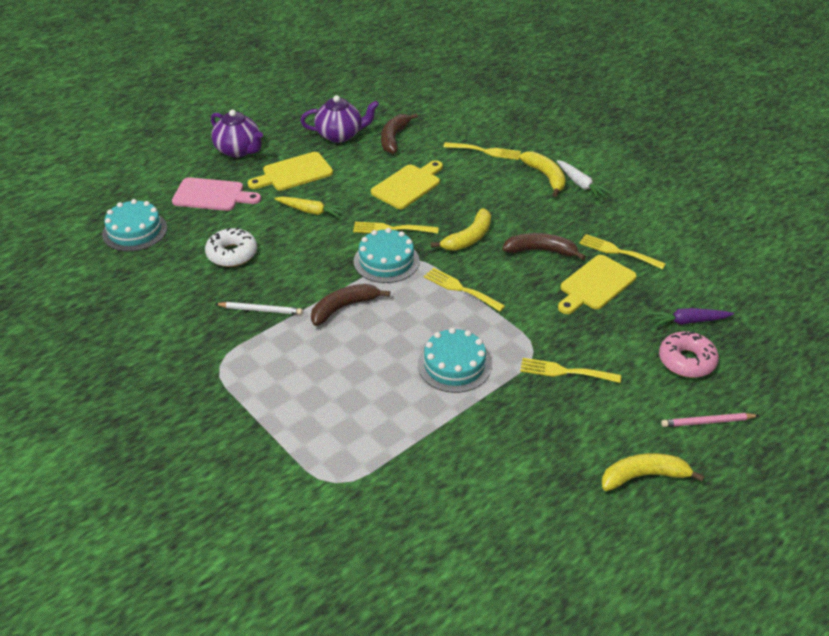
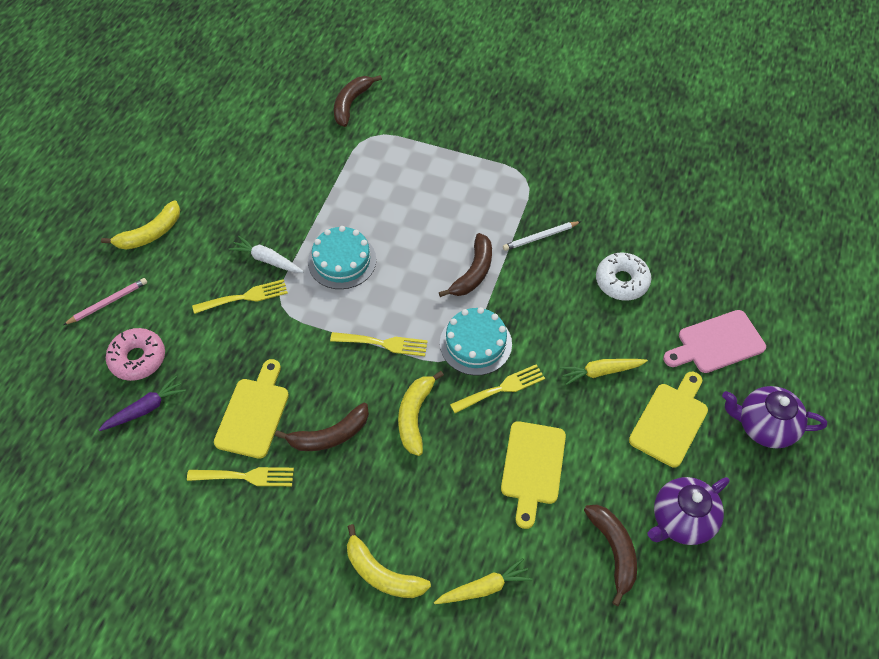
camera: 150 degrees right, 15 degrees up
(135, 231) = (734, 264): turquoise cake -> none
(325, 538) = (351, 104): none -> brown banana
(485, 151) = (484, 587): yellow fork -> yellow carrot
(580, 184) = (333, 582): white carrot -> white carrot (267, 260)

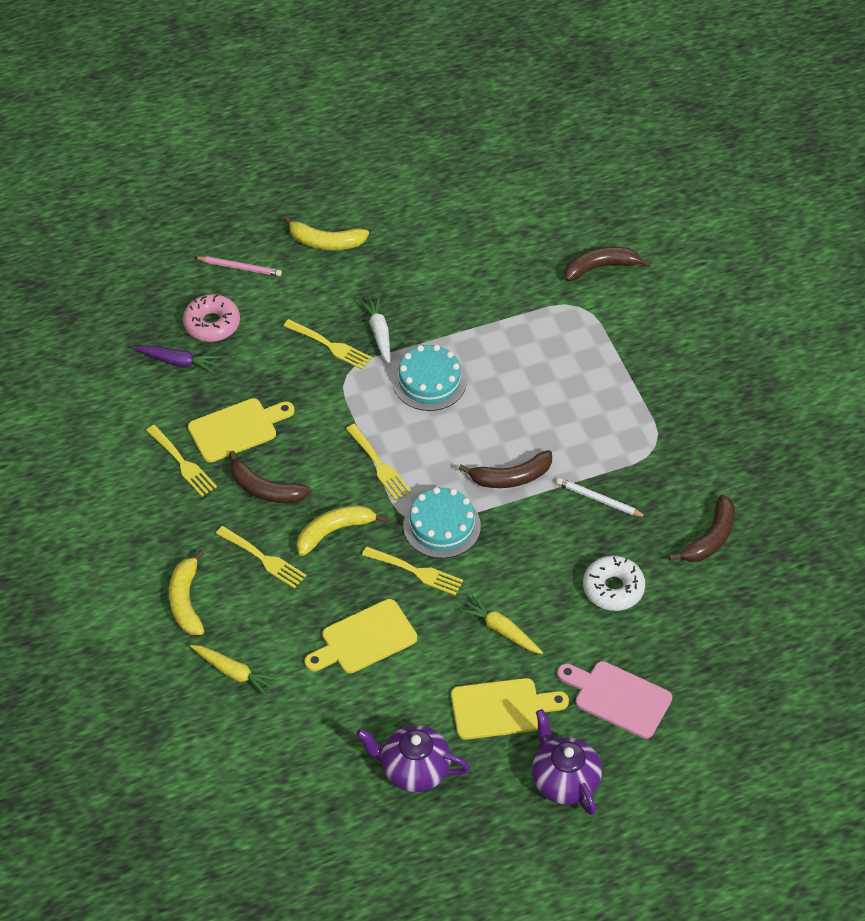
camera: 50 degrees right, 5 degrees down
(394, 484) = (264, 559): none -> yellow fork
(613, 551) = (342, 739): brown banana -> brown banana (710, 538)

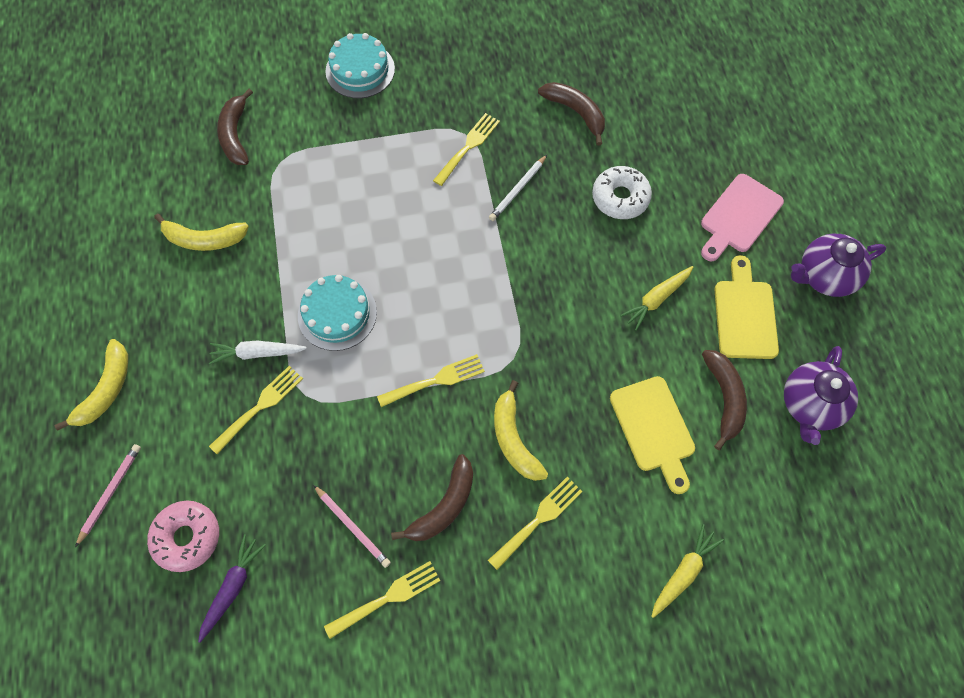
camera: 80 degrees left, 15 degrees up
(186, 601) = (583, 616): yellow banana -> yellow banana (204, 239)
(237, 429) = (352, 527): yellow cutting board -> pink pencil
(416, 571) = (577, 365): yellow fork -> yellow fork (468, 147)
(442, 526) = (525, 332): turquoise cake -> turquoise cake (360, 70)
(511, 477) = (477, 259): brown banana -> brown banana (724, 398)

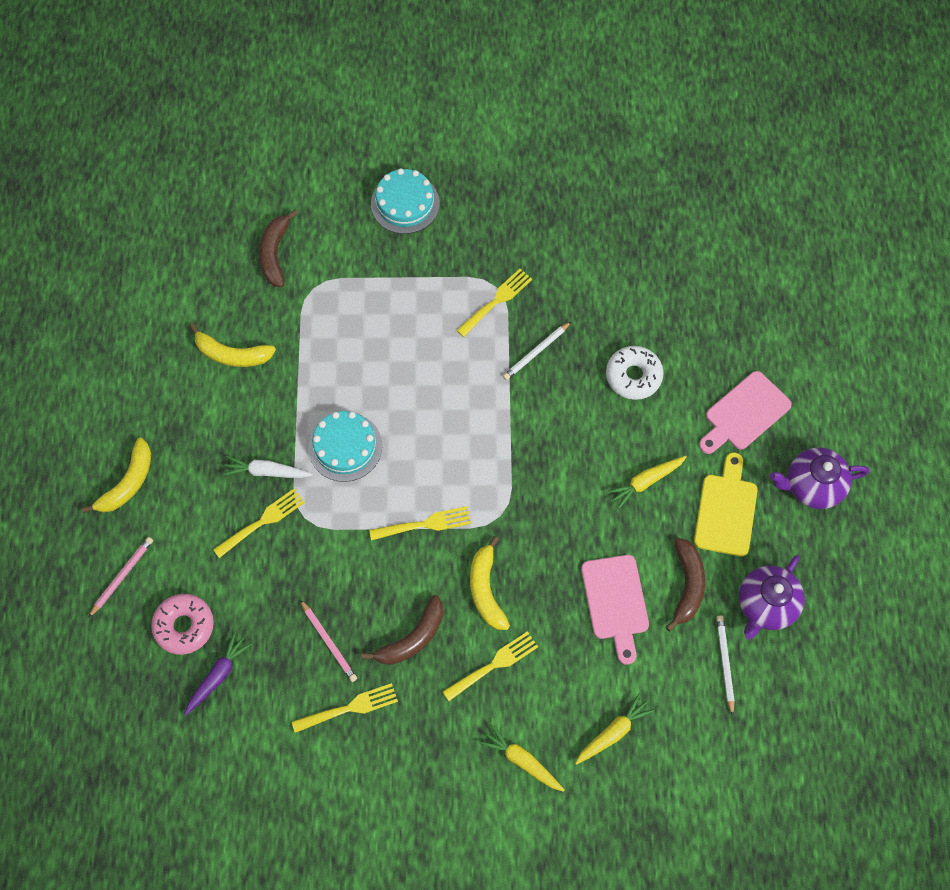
camera: 10 degrees right, 0 degrees up
(576, 112) = (609, 281): brown banana -> none
(590, 623) = (521, 760): none -> yellow carrot
(653, 429) = (615, 602): yellow cutting board -> pink cutting board
(783, 474) = (725, 663): none -> white pencil

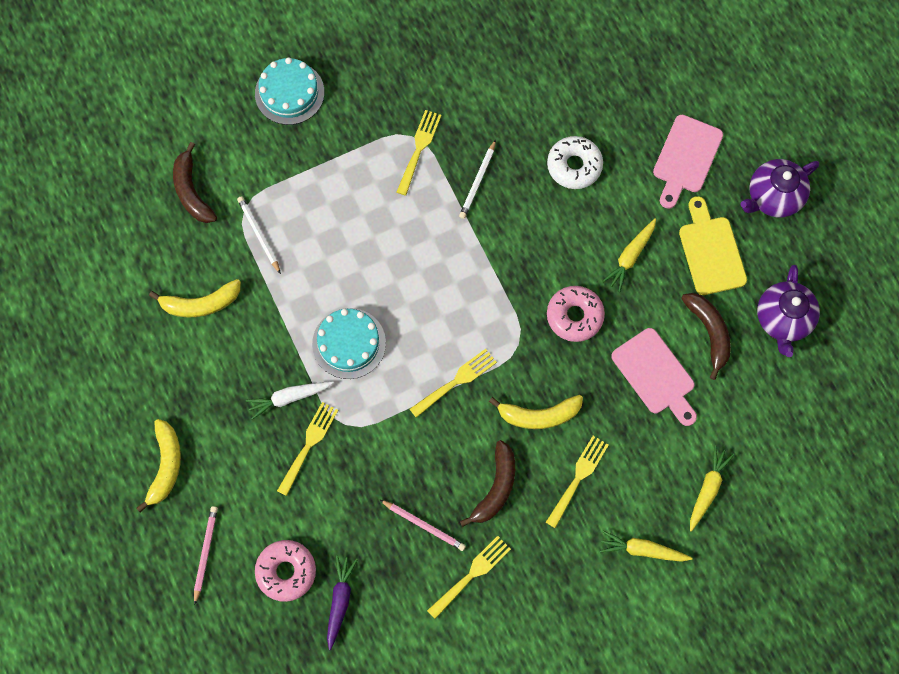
camera: 25 degrees left, 5 degrees up
(486, 589) = (539, 415): yellow banana -> yellow banana turned 60 degrees counterclockwise
(565, 513) = (574, 316): none -> pink donut
(725, 663) = (772, 386): white pencil -> white pencil (259, 234)

